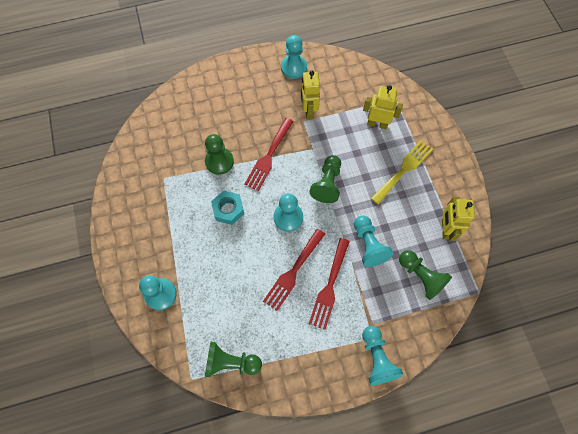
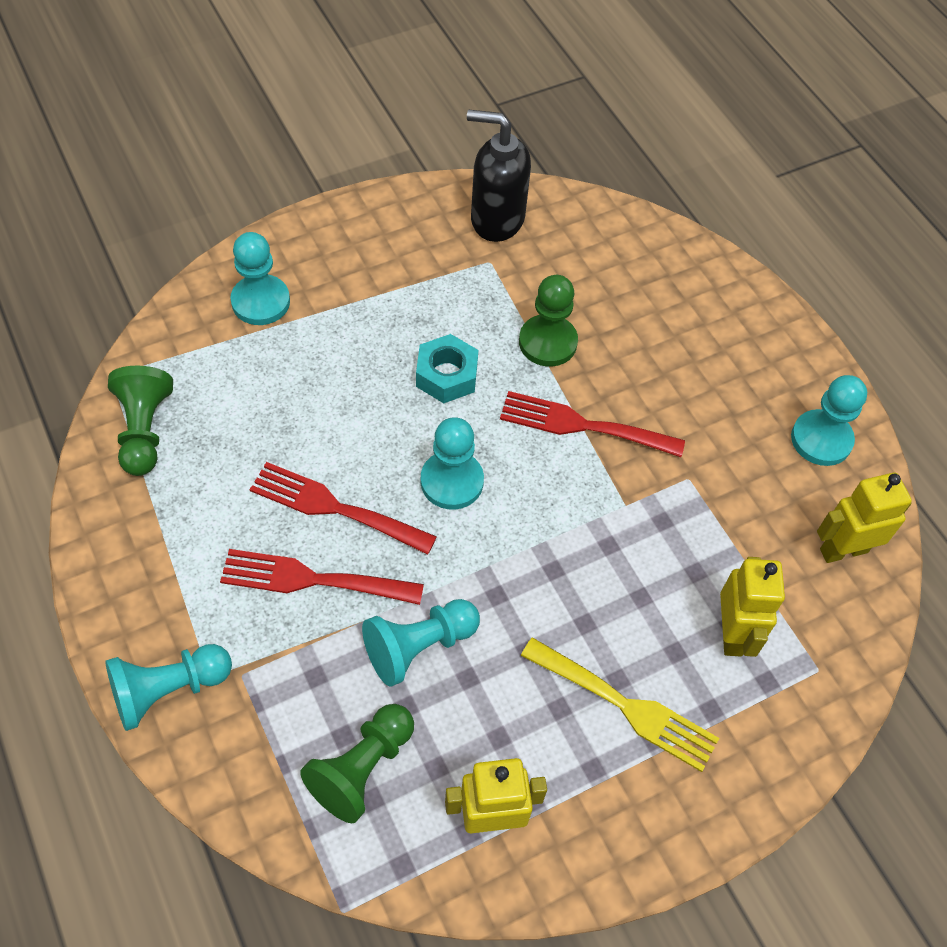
camera: 75 degrees right, 10 degrees down
(137, 169) = (496, 219): none -> black soap dispenser
(308, 111) = (718, 484): yellow robot -> yellow robot (843, 550)
(327, 184) = (547, 545): green pawn -> none

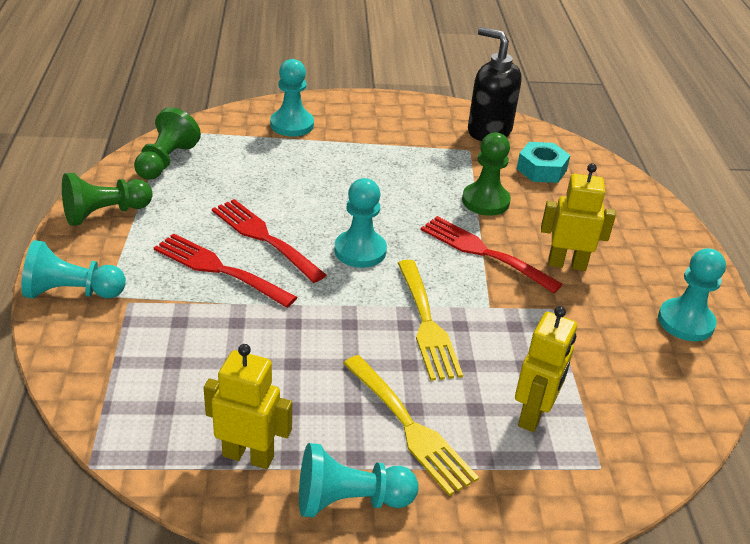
camera: 25 degrees right, 20 degrees down
(362, 768) = (172, 386): green pawn -> green pawn (105, 213)
(419, 646) = (268, 332): turquoise pawn -> turquoise pawn (350, 500)
(446, 375) = (396, 196): turquoise nut -> turquoise nut (541, 169)
(575, 558) = (427, 324): none -> yellow fork
(843, 550) = (668, 396): yellow robot -> yellow robot (567, 264)

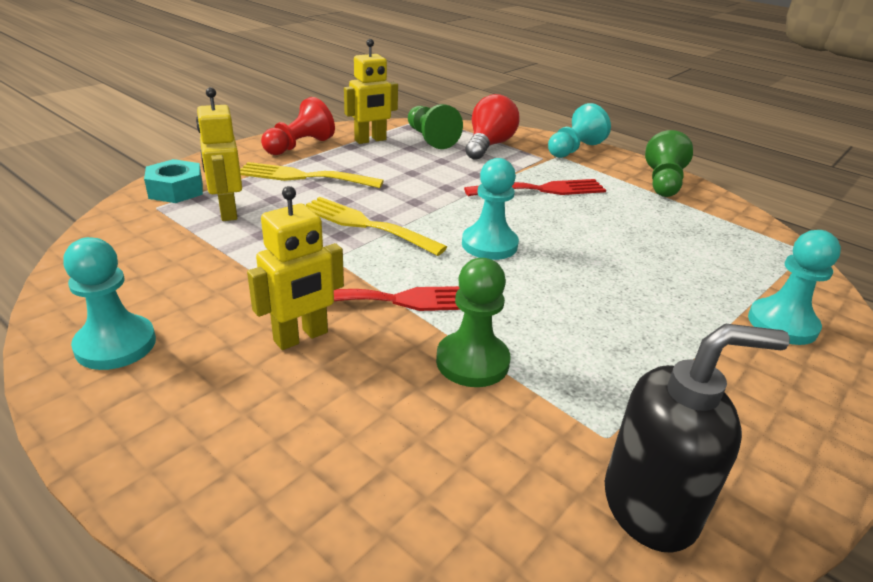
camera: 135 degrees right, 5 degrees down
(138, 355) = (489, 145): none -> red light bulb
(166, 161) = (735, 228): green pawn -> green pawn (430, 139)
(263, 237) = (562, 218): red fork -> none
(350, 500) = (299, 146): turquoise pawn -> red pawn
(541, 169) = (481, 475): turquoise nut -> turquoise nut (176, 190)

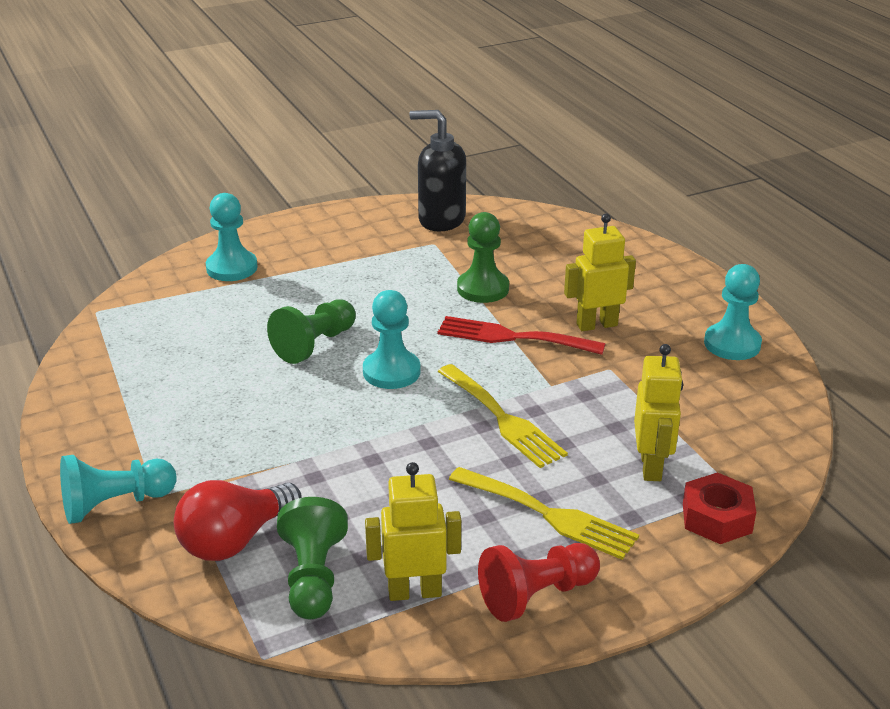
camera: 155 degrees left, 0 degrees up
(176, 190) = (717, 518): turquoise nut -> red nut
(542, 190) = (258, 433): red fork -> none
(663, 183) = (90, 416): green pawn -> green pawn (315, 344)

